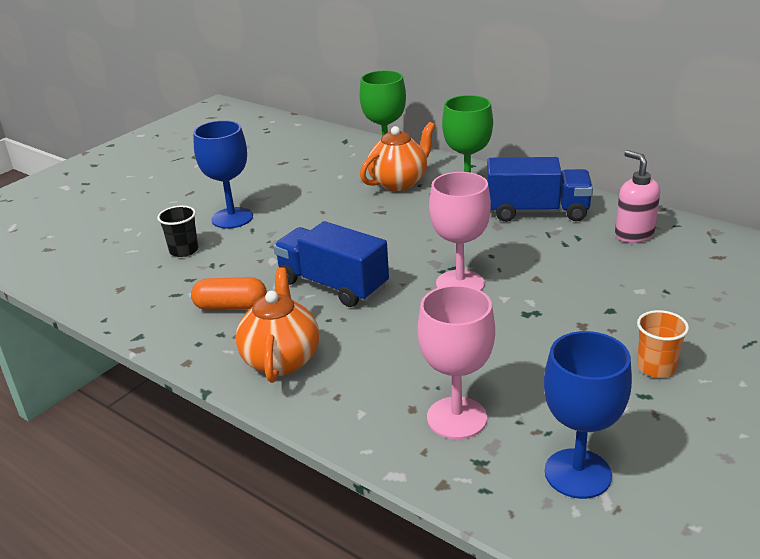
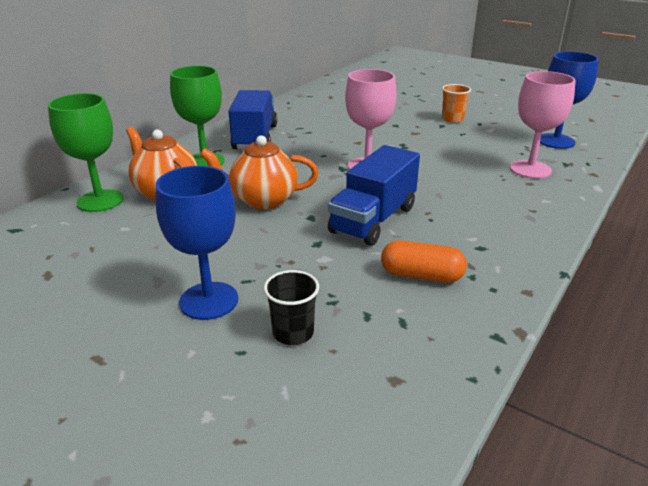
camera: 95 degrees left, 0 degrees up
(231, 306) = (421, 275): orange capsule -> orange capsule turned 75 degrees counterclockwise
(281, 359) = (498, 237): orange teapot -> orange teapot (262, 200)
(633, 234) = (299, 113): pink soap dispenser -> none

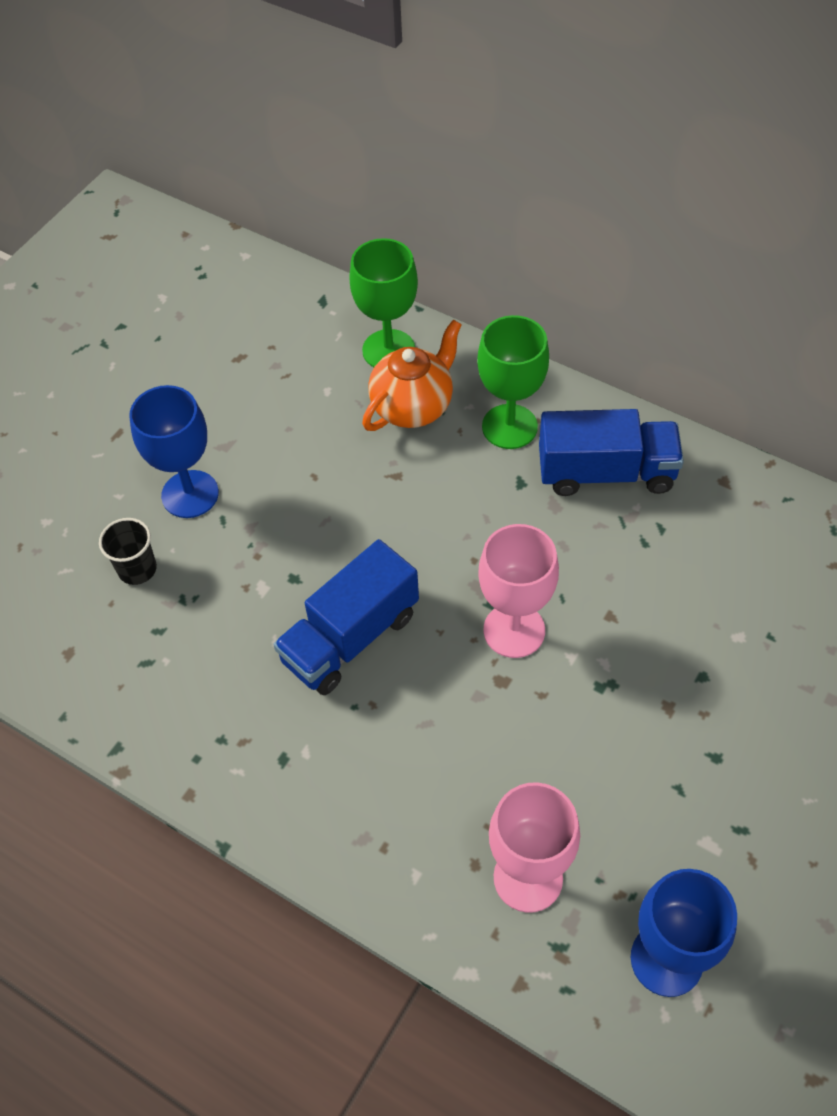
camera: 90 degrees right, 25 degrees up
(262, 200) = (397, 510): orange teapot -> none
(373, 220) = (350, 637): blue truck -> blue truck turned 75 degrees counterclockwise
(421, 275) = (224, 685): orange capsule -> none
(452, 119) = (755, 780): orange cup -> none

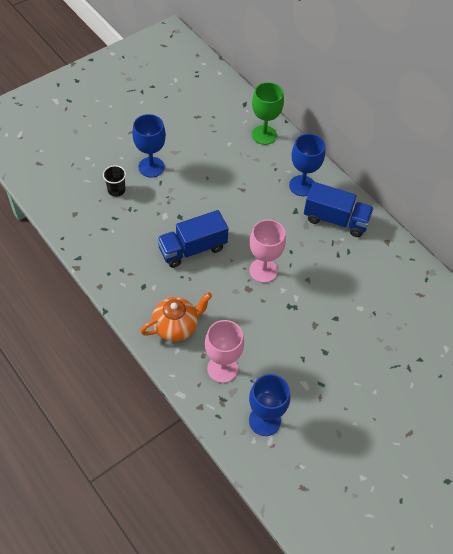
camera: 15 degrees right, 0 degrees up
(413, 406) = (263, 163): orange teapot -> orange teapot (176, 326)
(509, 426) = (302, 186): green goblet -> blue goblet

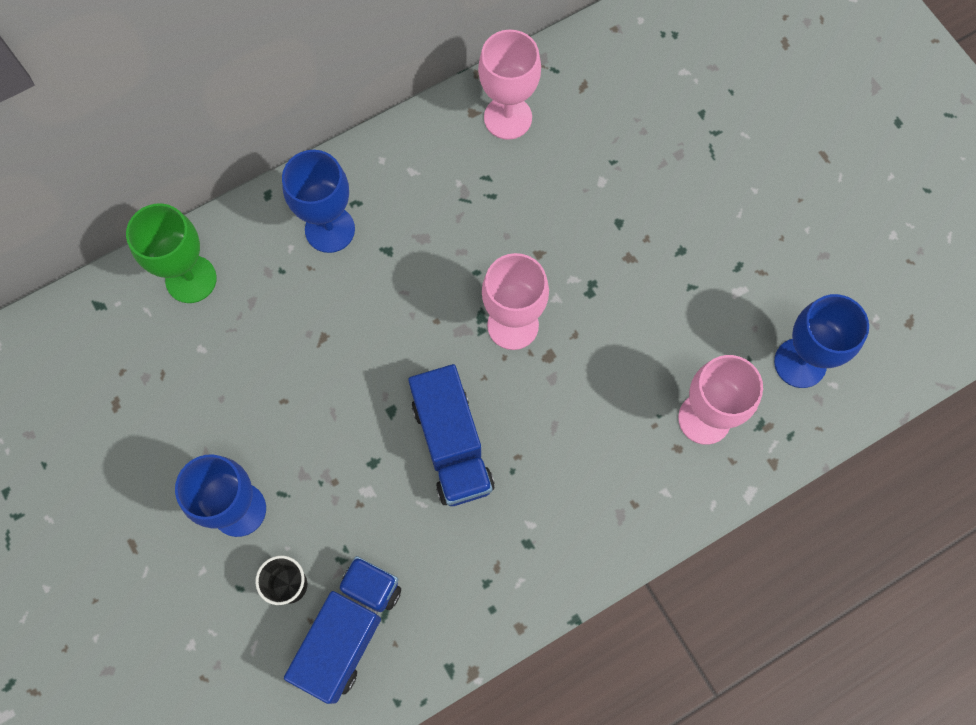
camera: 80 degrees left, 15 degrees up
(176, 326) = (618, 489): orange teapot -> none
(335, 220) = (416, 186): blue truck -> blue truck (349, 631)
(388, 258) = (508, 118): none -> pink goblet

